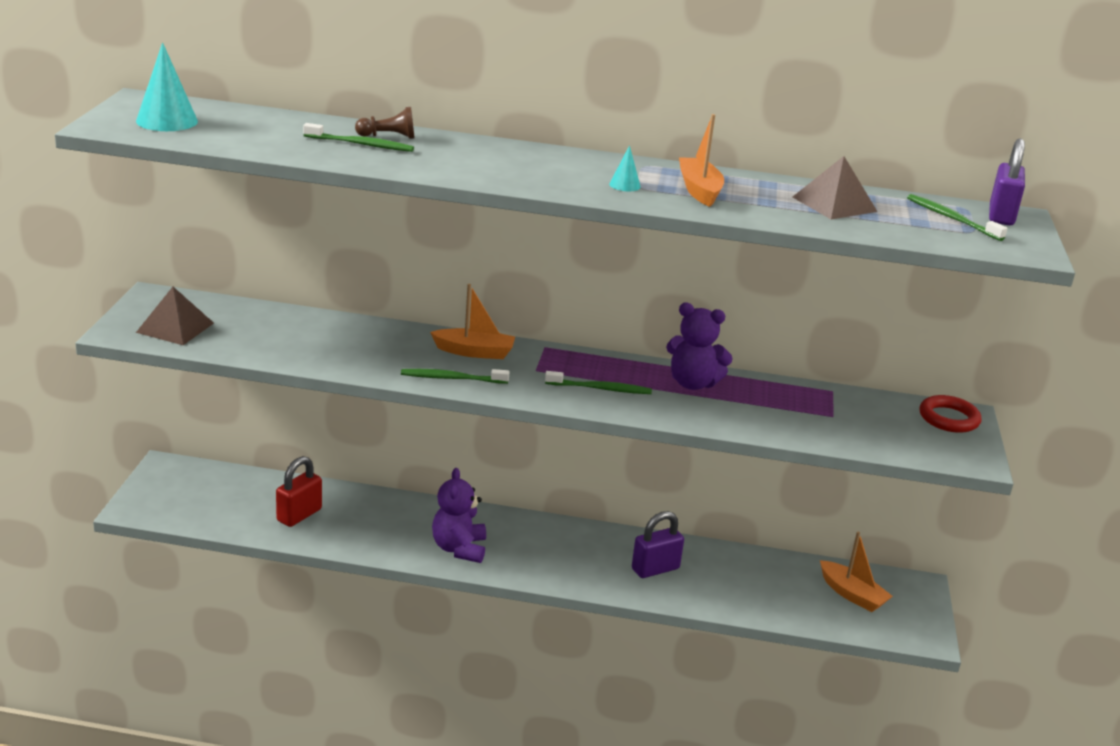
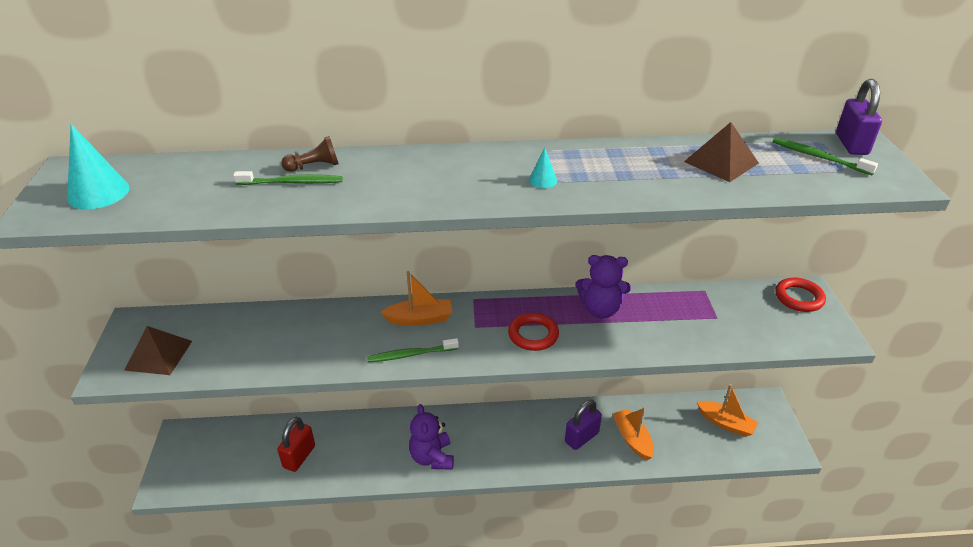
camera: 10 degrees left, 10 degrees up
(600, 389) = (533, 335): green toothbrush -> red ring
(699, 190) = (606, 172): orange boat -> orange boat (632, 439)

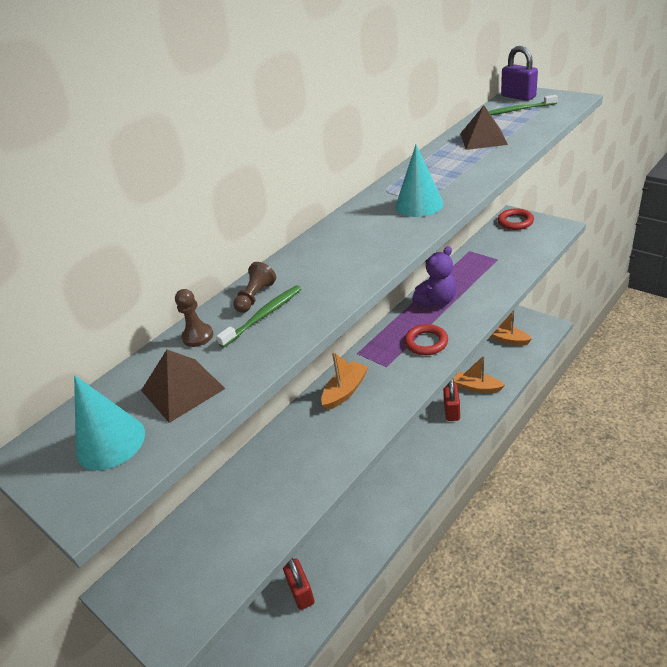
camera: 40 degrees left, 0 degrees up
(159, 355) = (192, 585): brown pyramid -> brown pyramid (183, 389)
(241, 167) = (198, 336): none -> brown pawn
(410, 354) = (377, 414): green toothbrush -> none
(432, 457) = (388, 503): purple teddy bear -> none
(542, 180) = (419, 204): turquoise cone -> turquoise cone, size x1.97
(581, 437) = (451, 410): purple padlock -> red padlock
(725, 423) = (506, 339): orange boat -> orange boat turned 135 degrees counterclockwise

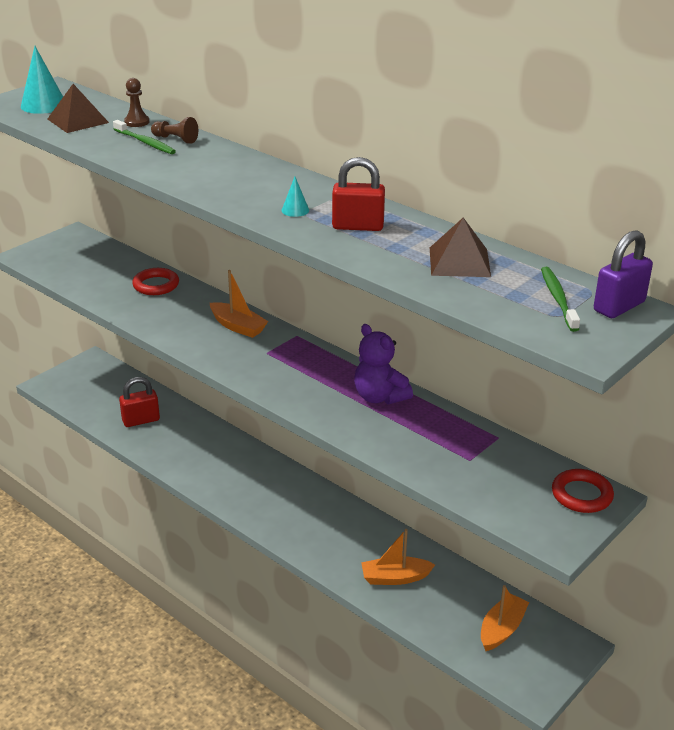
camera: 85 degrees right, 5 degrees down
(419, 204) = (295, 210): turquoise cone -> turquoise cone, size x0.51
(426, 342) = (297, 381): red ring -> red ring (156, 285)
(451, 410) = (354, 547): red padlock -> red padlock (358, 226)
(477, 387) = (395, 578): orange boat -> orange boat turned 120 degrees counterclockwise

